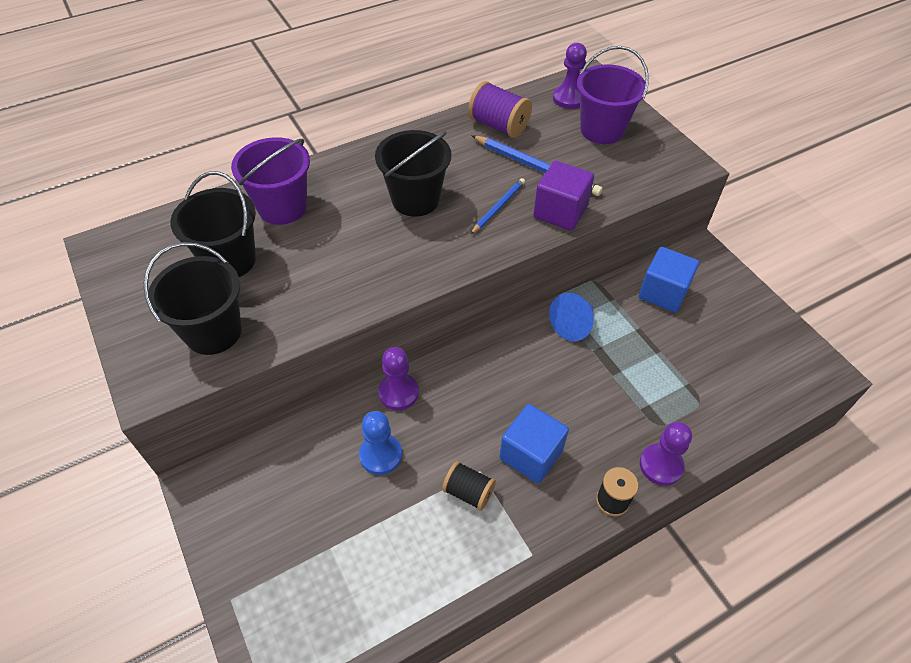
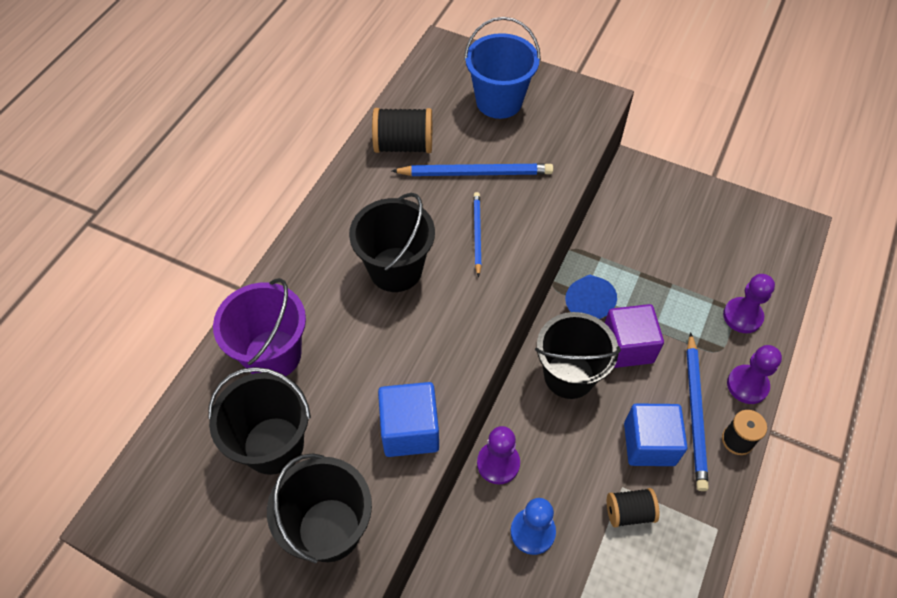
camera: 35 degrees left, 5 degrees up
(498, 125) = (403, 145): purple spool -> black spool
(509, 367) = (569, 375): none -> black bucket
(560, 211) = (533, 207): purple cube -> purple cube (627, 347)
(569, 98) = (442, 81): purple pawn -> purple pawn (742, 316)
(593, 457) = (695, 413): none -> blue pencil
(602, 130) = (499, 101): purple bucket -> blue bucket
(663, 293) = (633, 227): blue cube -> blue cube (410, 430)

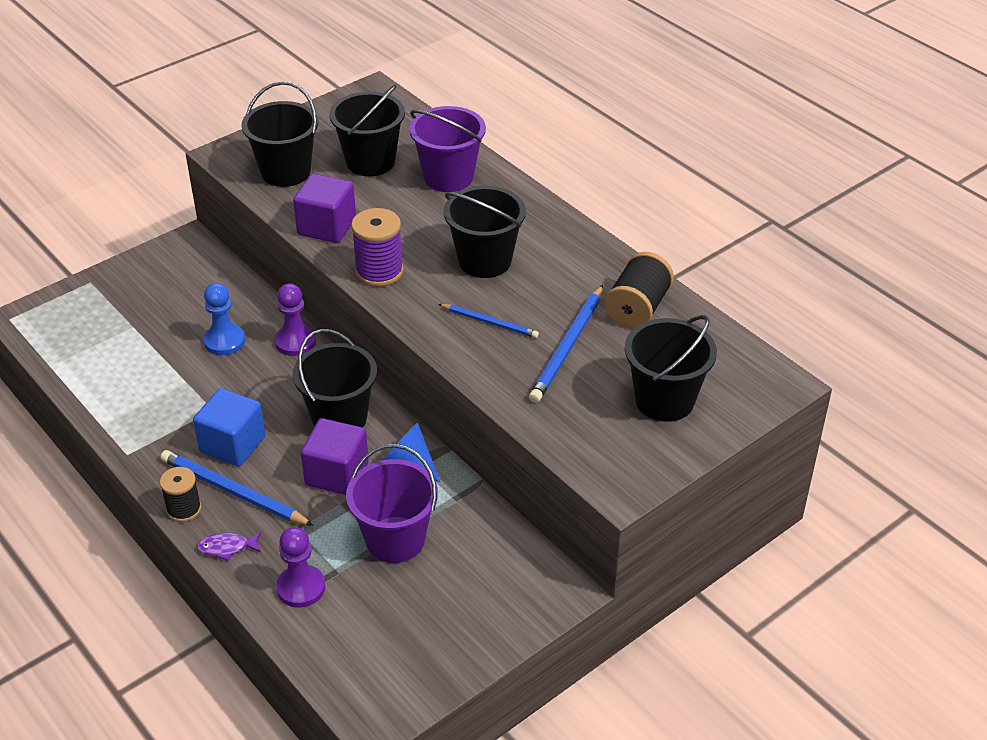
camera: 115 degrees right, 15 degrees down
(410, 430) = (327, 226): blue cube -> purple cube
(456, 347) = (379, 272): none -> purple spool
(499, 101) = (664, 400): blue bucket -> black bucket
(629, 512) = (189, 404): black spool -> none
(660, 278) = (395, 539): none -> purple bucket
(747, 385) = (227, 548): purple pawn -> purple fish

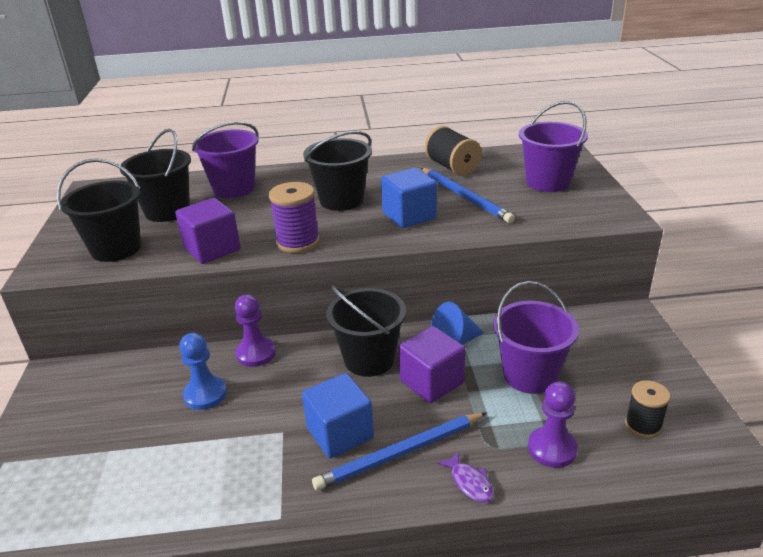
camera: 55 degrees left, 10 degrees down
(184, 509) = (395, 498): black spool -> black spool (643, 425)
(227, 548) = (470, 482): purple fish -> purple fish turned 60 degrees counterclockwise
(490, 322) = (409, 216): blue pencil -> blue cube
(664, 400) = (548, 182): black bucket -> purple bucket

